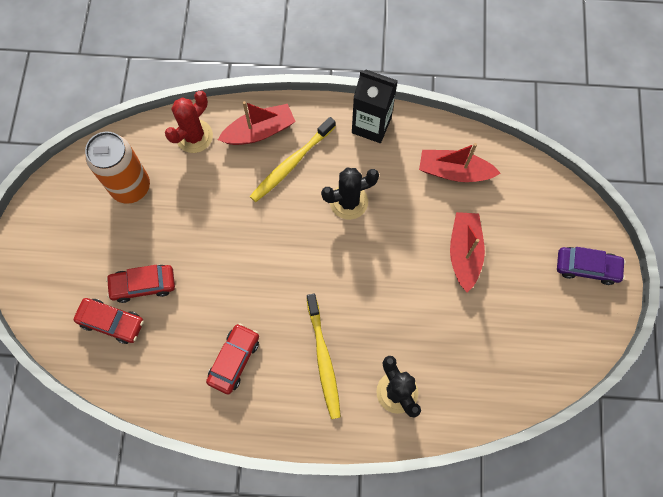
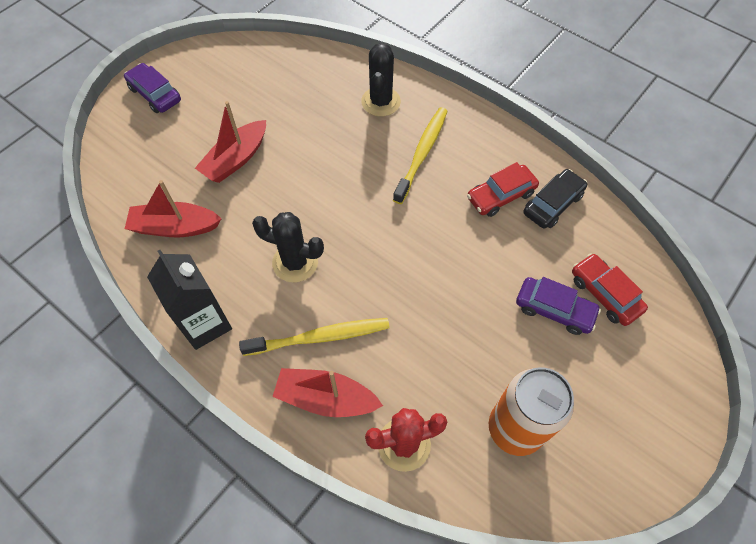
camera: 145 degrees left, 10 degrees down
(143, 285) = (554, 310): red car -> purple car
(188, 380) = (552, 204): none -> black car
(454, 171) = (175, 227): red boat -> red boat turned 135 degrees clockwise

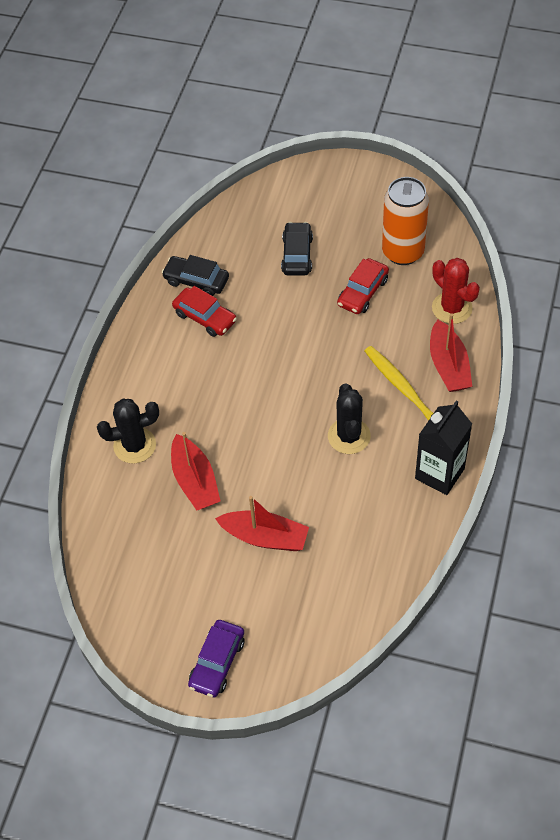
camera: 110 degrees left, 5 degrees down
(175, 227) = (365, 547): red boat -> red boat (195, 481)
(422, 153) = (184, 388): yellow toothbrush -> none
(554, 310) = (297, 255): purple car -> black car
(604, 294) = (266, 229): red car -> red car (362, 292)

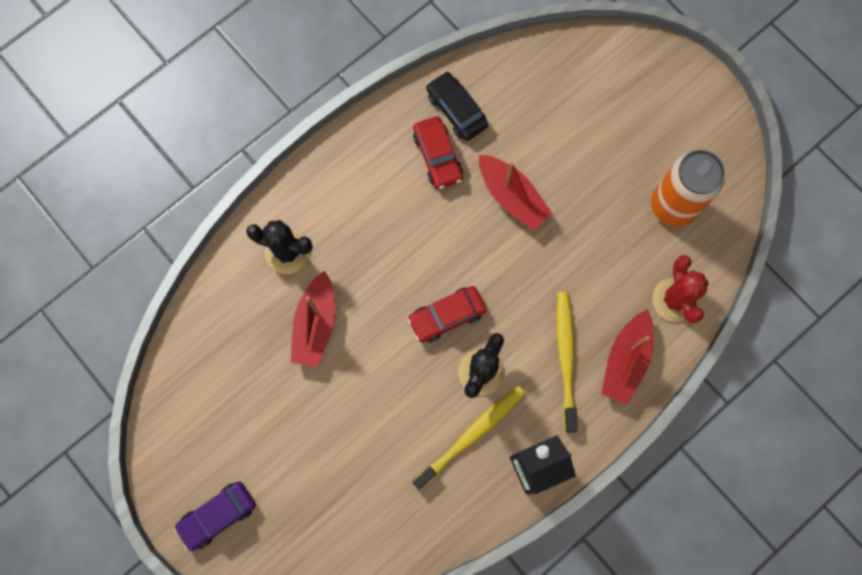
camera: 30 degrees right, 20 degrees up
(265, 537) = (338, 423): red boat -> red boat (512, 197)
(297, 255) = (570, 142): black car -> none
(362, 292) = (602, 225): red car -> red car (447, 316)
(375, 481) = (472, 434): none -> yellow toothbrush

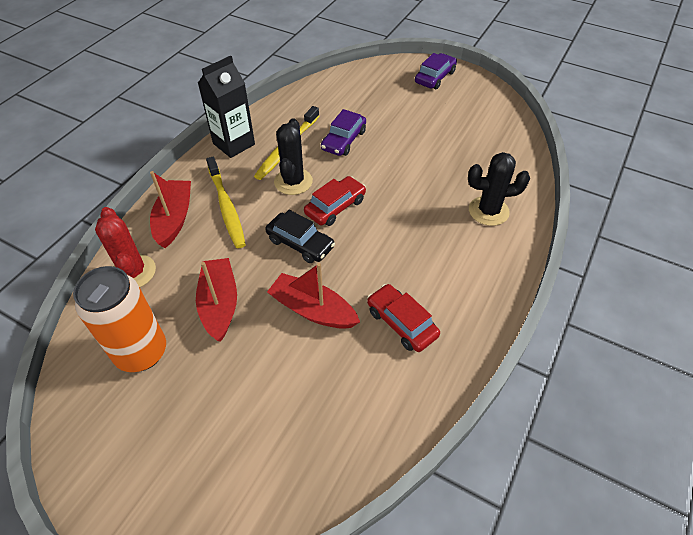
camera: 160 degrees right, 25 degrees down
(315, 325) = (435, 175): red boat -> red boat (219, 304)
(397, 424) = (343, 140): none -> purple car
(456, 110) = (404, 375): black car -> black car (300, 243)

